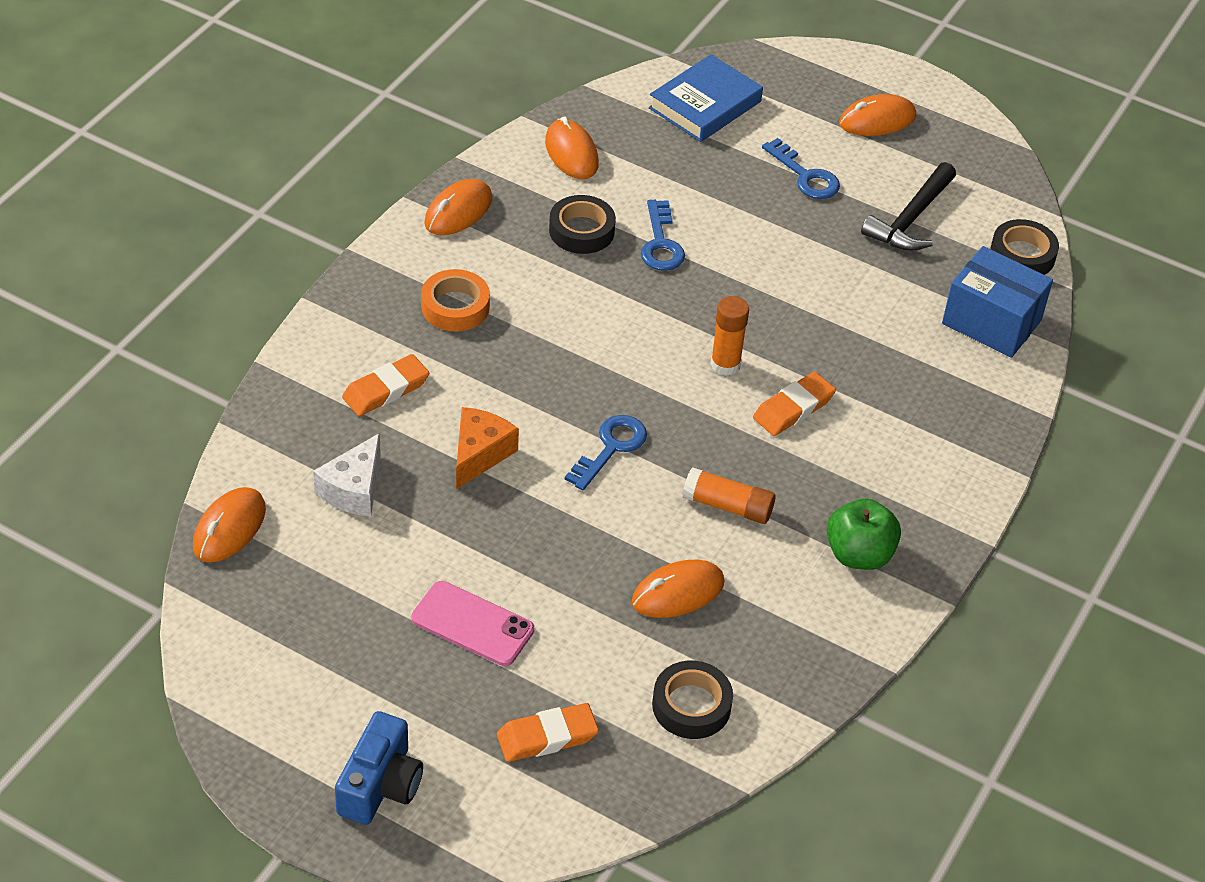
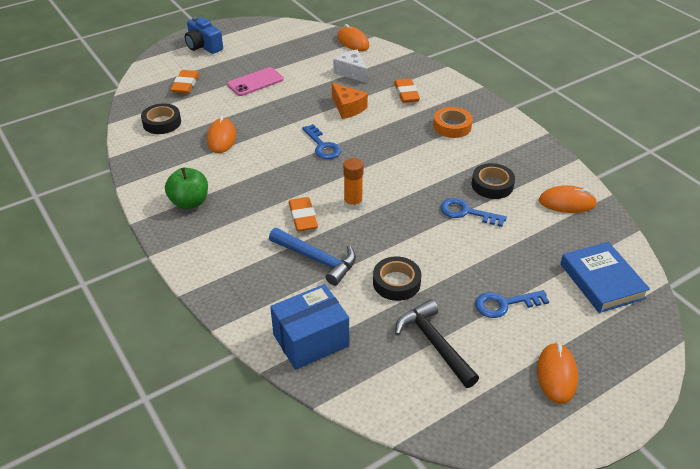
camera: 120 degrees right, 5 degrees down
(458, 211) = (528, 146): orange mouse -> none
(728, 506) = (257, 170): orange glue stick -> none
(862, 363) = (317, 259): none -> blue hammer
(1022, 255) = (364, 393): black tape -> black tape (396, 282)

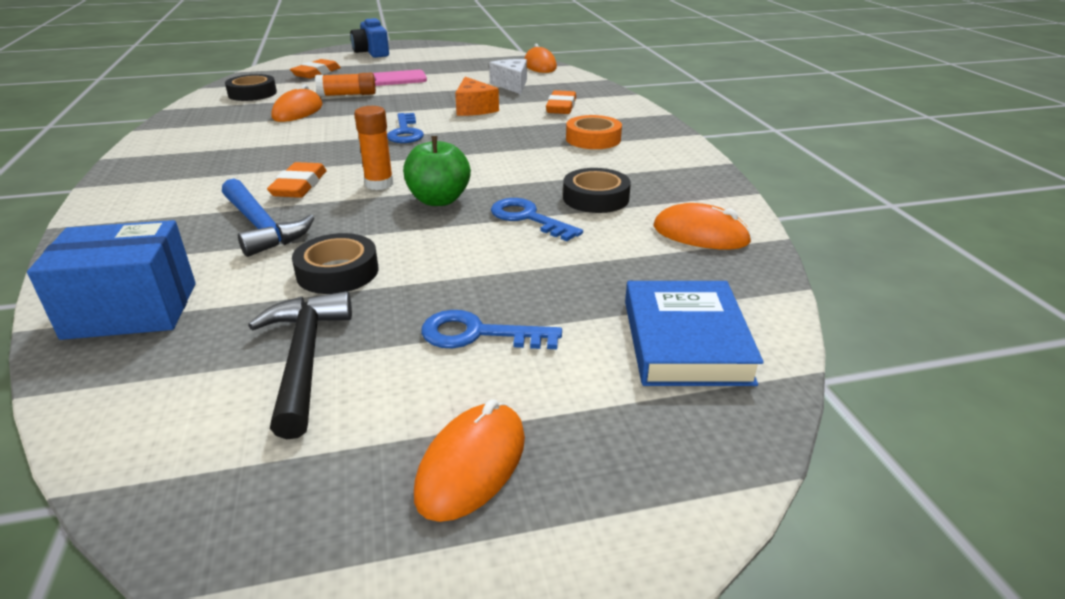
camera: 20 degrees right, 10 degrees down
(189, 202) = (188, 152): green apple -> green apple (439, 200)
(239, 109) = (347, 95): none -> orange glue stick

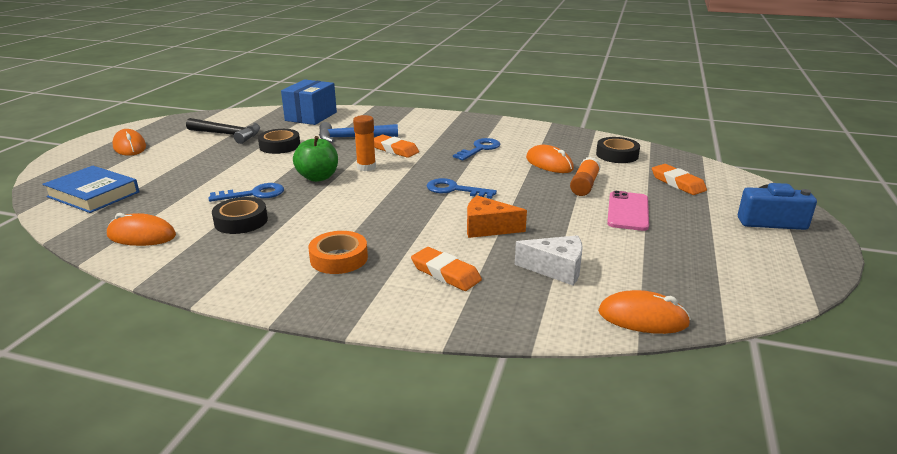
camera: 120 degrees right, 5 degrees down
(478, 334) = (184, 160): blue key -> blue key (480, 149)
(700, 234) = (141, 236): orange mouse -> orange mouse turned 45 degrees clockwise

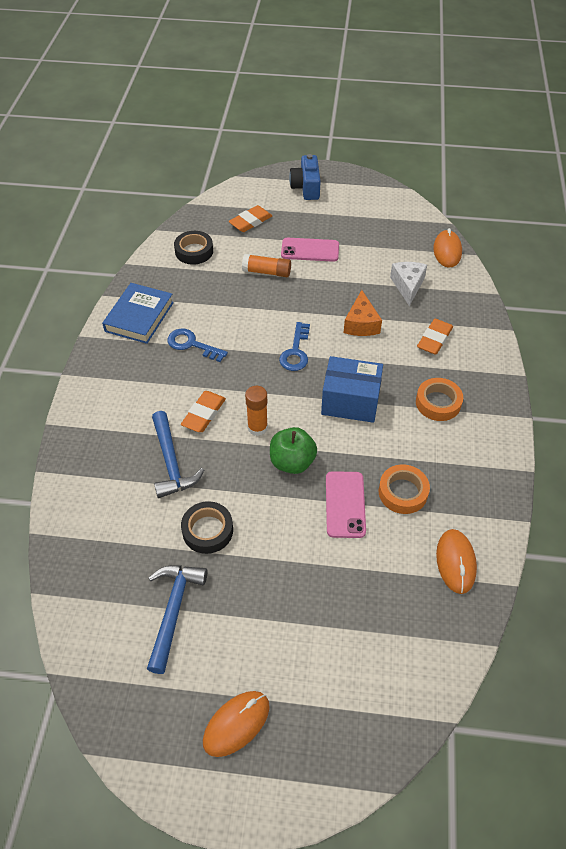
camera: 100 degrees left, 25 degrees up
(93, 194) = (389, 669): blue book -> blue book (139, 317)
(228, 135) = (173, 610): black hammer -> blue hammer
(241, 221) = (403, 492): black tape -> orange tape
(254, 194) = (345, 504): blue key -> pink phone
(311, 116) = (89, 533): blue box -> blue box (350, 401)
(549, 164) = (223, 294): orange mouse -> none

